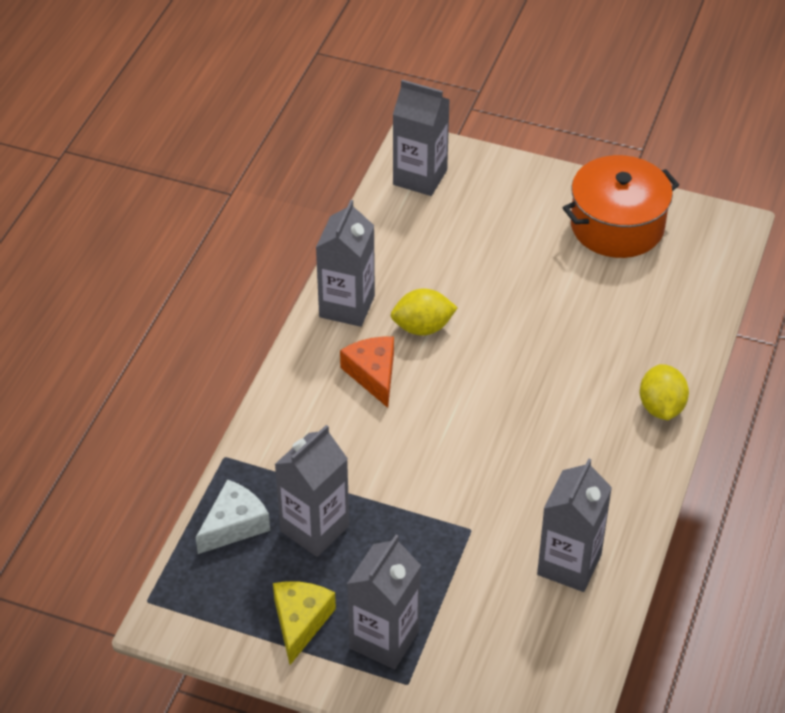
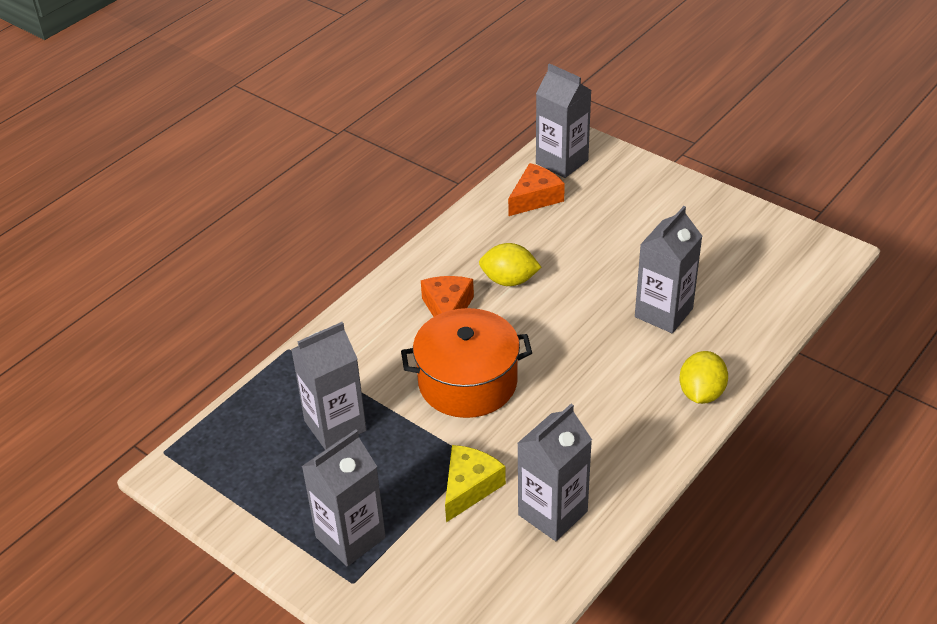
camera: 20 degrees right, 5 degrees down
(234, 525) = (268, 407): white cheese -> none
(300, 622) = (284, 503): yellow cheese -> yellow cheese (469, 487)
(347, 306) = (451, 250): grey carton -> grey carton (663, 313)
(410, 226) = (535, 198): none -> orange cheese
(617, 225) = (723, 232): orange pot -> orange pot (467, 382)

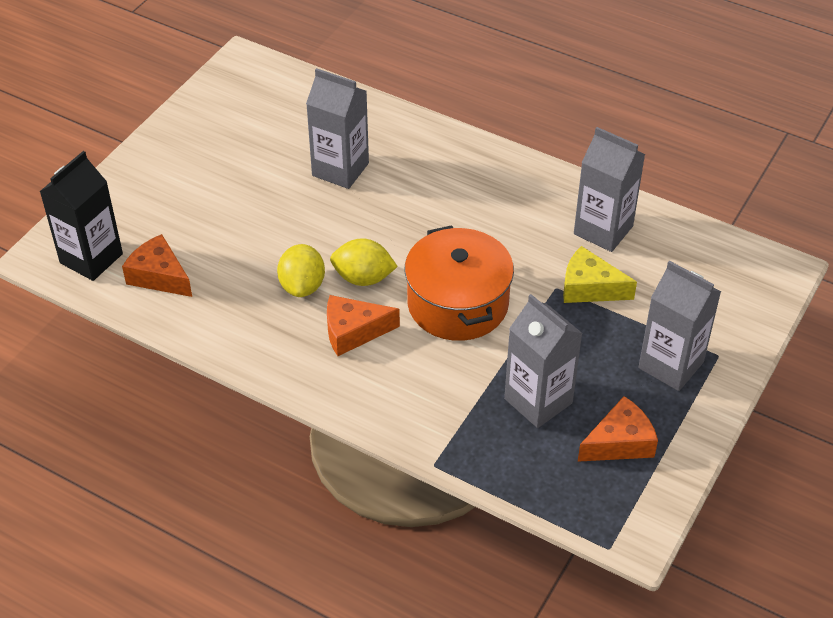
camera: 100 degrees left, 5 degrees up
(269, 478) = (619, 442): none -> orange cheese
(562, 162) = (91, 258): grey carton -> black carton
(701, 393) = (443, 143): yellow lemon -> yellow lemon (363, 278)

